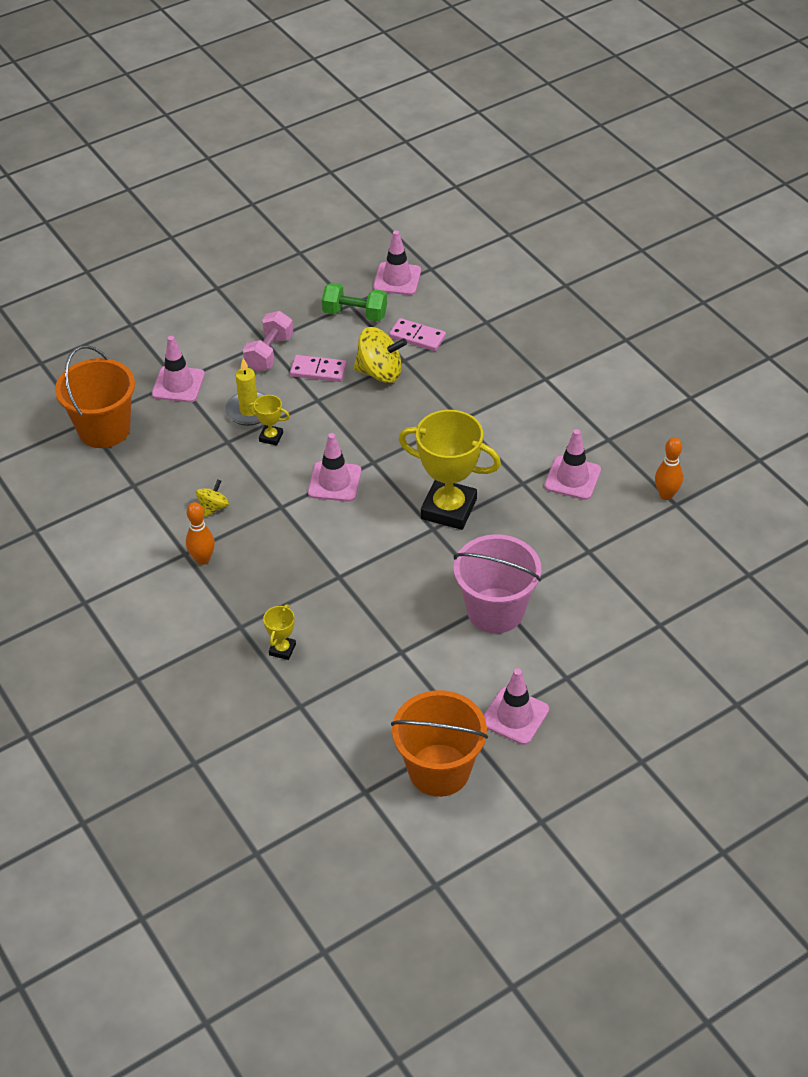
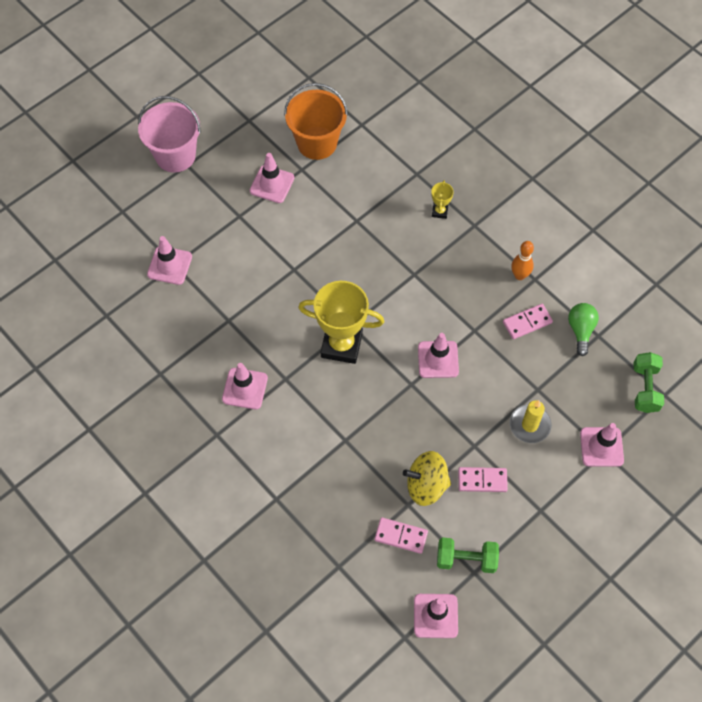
camera: 170 degrees right, 15 degrees up
(104, 429) = (645, 388): orange bucket -> green dumbbell
(152, 492) = (581, 330): none -> green light bulb
(213, 507) = (527, 322): yellow spinning top -> pink domino
(269, 353) = (532, 496): pink dumbbell -> none
(271, 437) = (502, 399): yellow trophy -> none
(495, 610) = (294, 260): pink bucket -> pink bucket (175, 155)
(665, 624) = (169, 265): none -> pink traffic cone
(666, 495) = (168, 381): orange bowling pin -> none

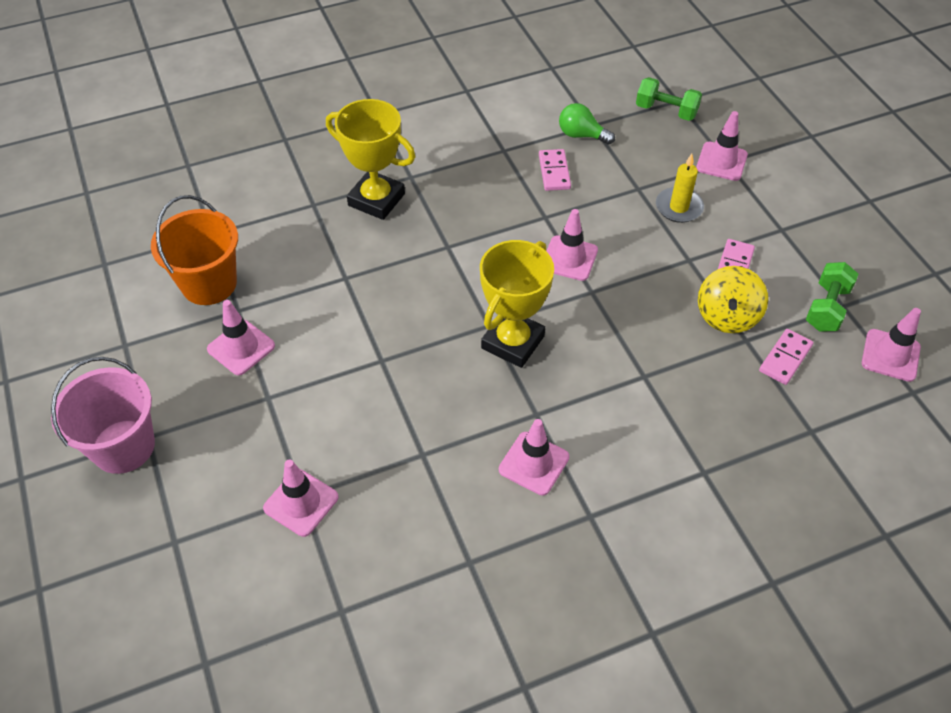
camera: 70 degrees left, 10 degrees down
(440, 211) = (376, 200): yellow trophy -> yellow trophy, size x2.25
(519, 275) = (493, 160): orange bowling pin -> none

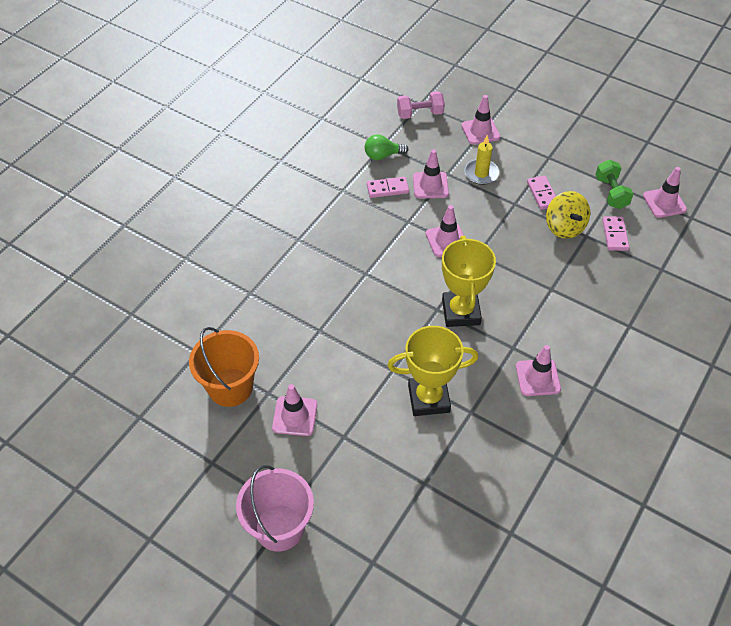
camera: 35 degrees left, 0 degrees up
(301, 502) = (427, 487): pink traffic cone -> pink traffic cone (430, 185)
(376, 200) = (290, 267): yellow trophy -> yellow trophy (428, 398)
(554, 172) = (387, 189): pink domino -> pink domino turned 60 degrees counterclockwise
(666, 111) = (420, 114): green dumbbell -> pink dumbbell

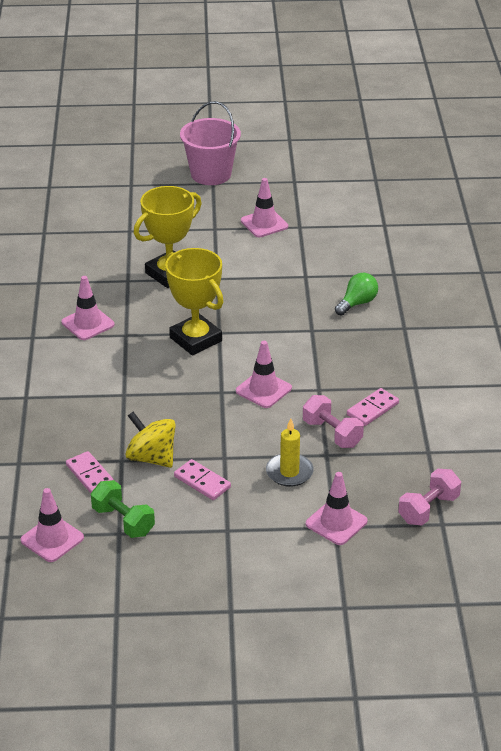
camera: 145 degrees right, 15 degrees down
(230, 387) = (332, 218): orange bucket -> none
(382, 155) = (416, 440): green light bulb -> green light bulb (357, 303)
(430, 185) = (332, 433): pink traffic cone -> pink dumbbell

